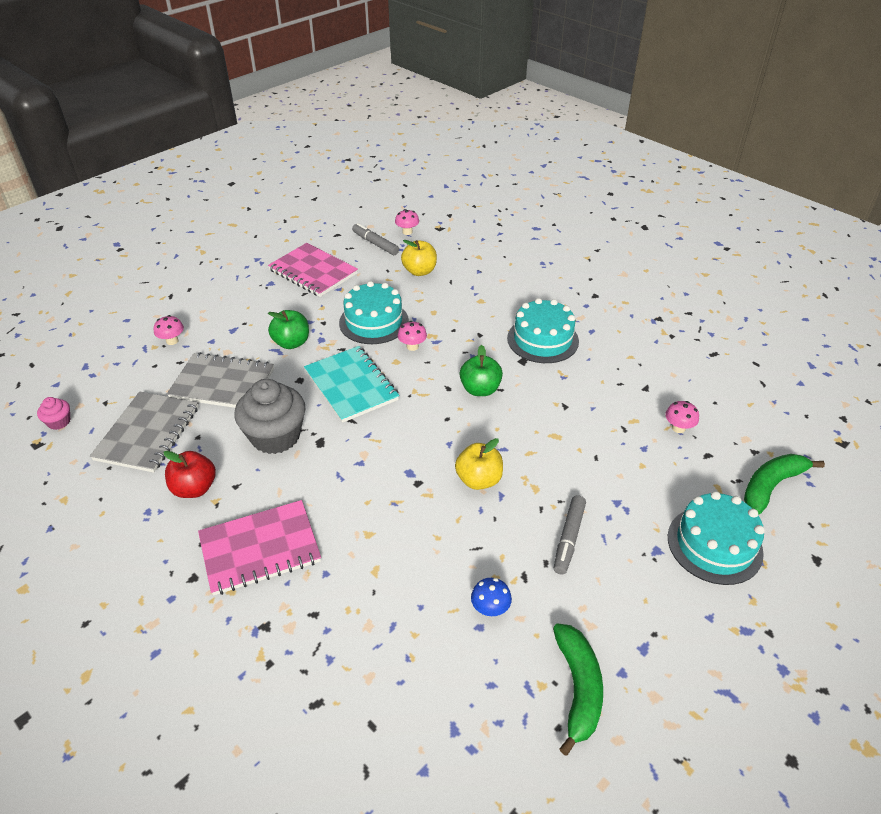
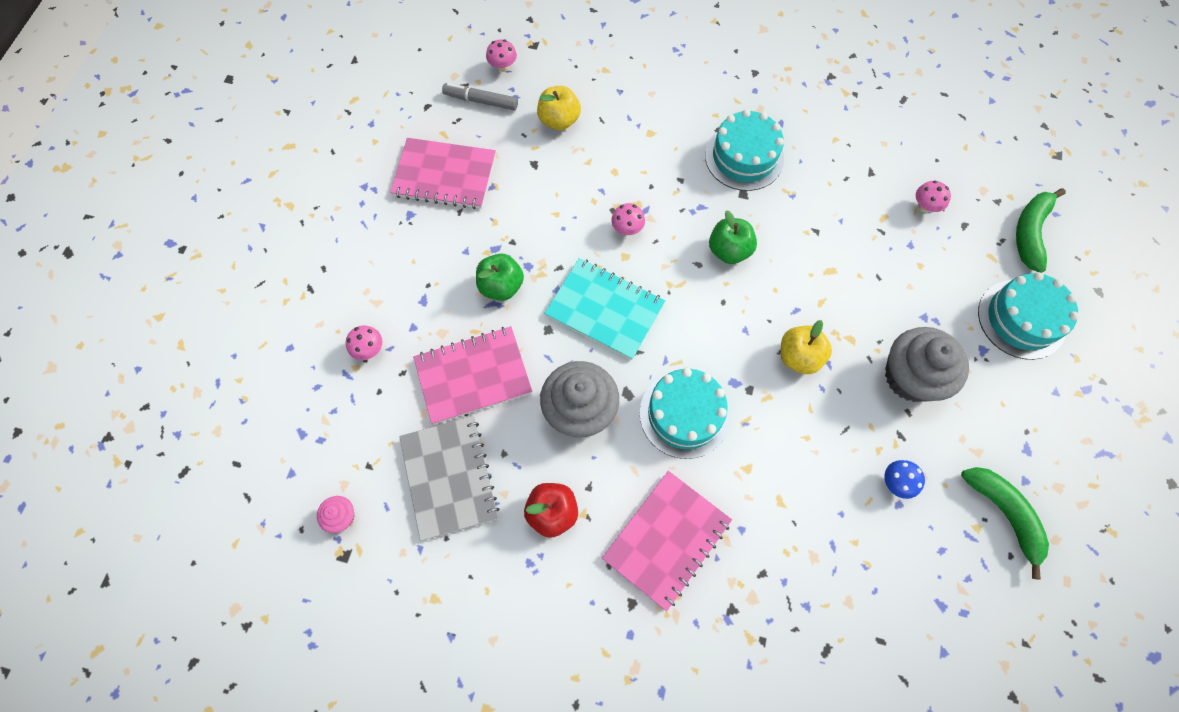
camera: 30 degrees left, 25 degrees up
(222, 384) = (473, 376): grey notebook -> pink notebook
(374, 322) = (564, 215): turquoise cake -> turquoise cake (684, 414)
(569, 538) = (911, 377): grey marker -> grey cupcake

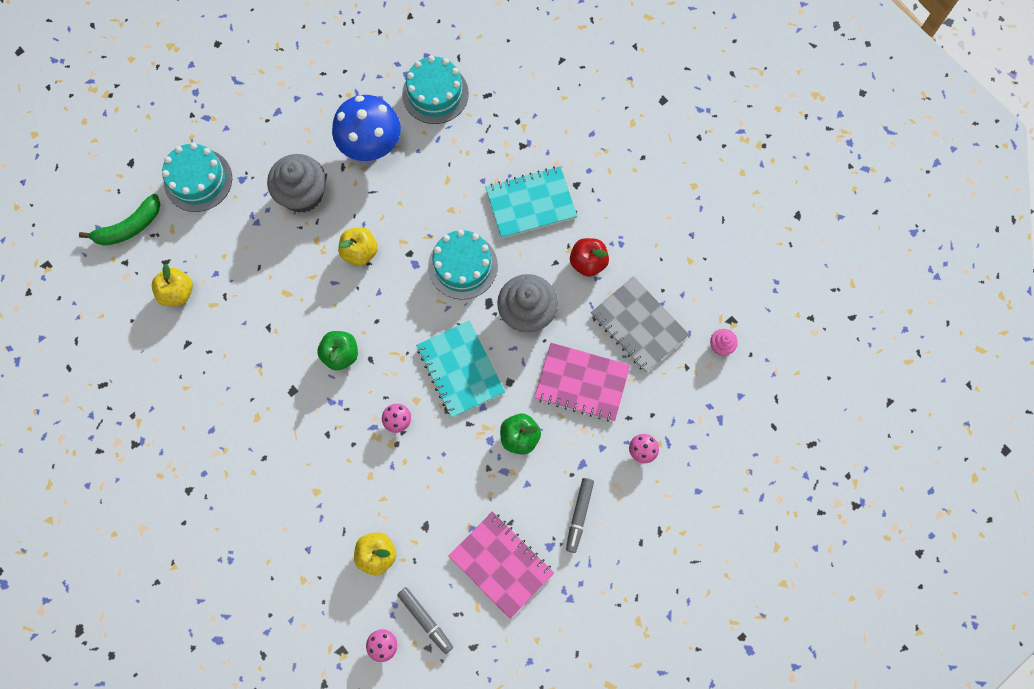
camera: 145 degrees left, 5 degrees up
(397, 255) = (579, 515): none -> grey marker
(449, 478) = (639, 325): grey notebook -> grey notebook turned 60 degrees counterclockwise
(666, 539) = (531, 203): pink notebook -> turquoise notebook
(744, 157) = (265, 420): turquoise cake -> turquoise cake (435, 94)
(896, 482) = (371, 145): blue mushroom -> blue mushroom, size x2.45
(925, 206) = (177, 293): pink mushroom -> yellow apple
(1004, 514) = (326, 91): green banana -> none

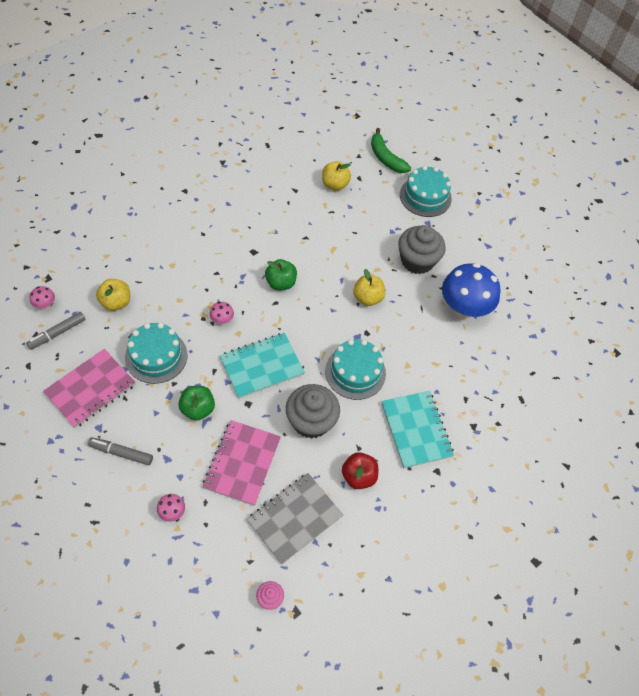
camera: 85 degrees right, 15 degrees down
(435, 94) = (517, 357): turquoise cake -> turquoise cake (156, 356)

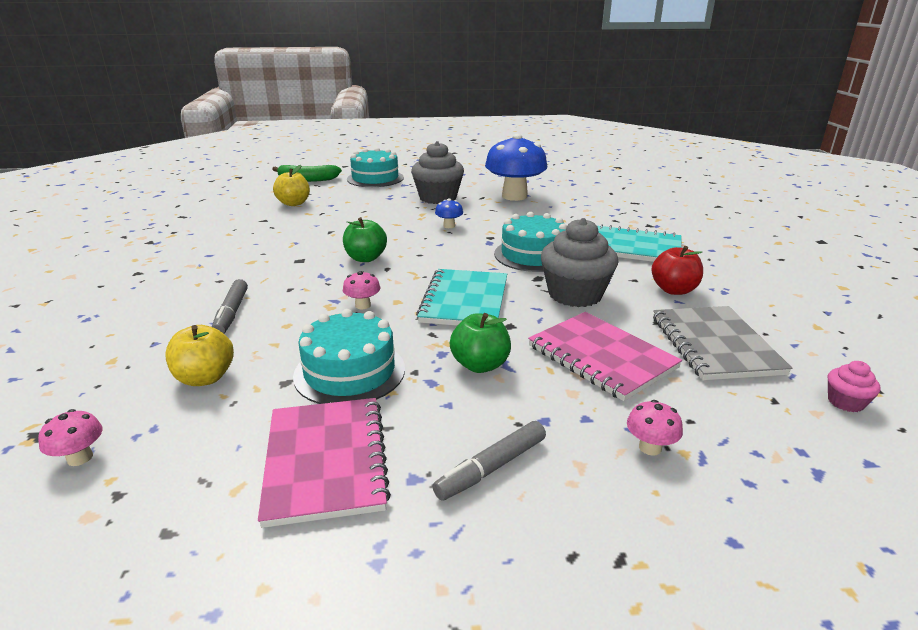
camera: 50 degrees left, 30 degrees down
(57, 333) = (160, 462): grey marker -> grey marker (232, 313)
(367, 298) = (449, 226): yellow apple -> blue mushroom

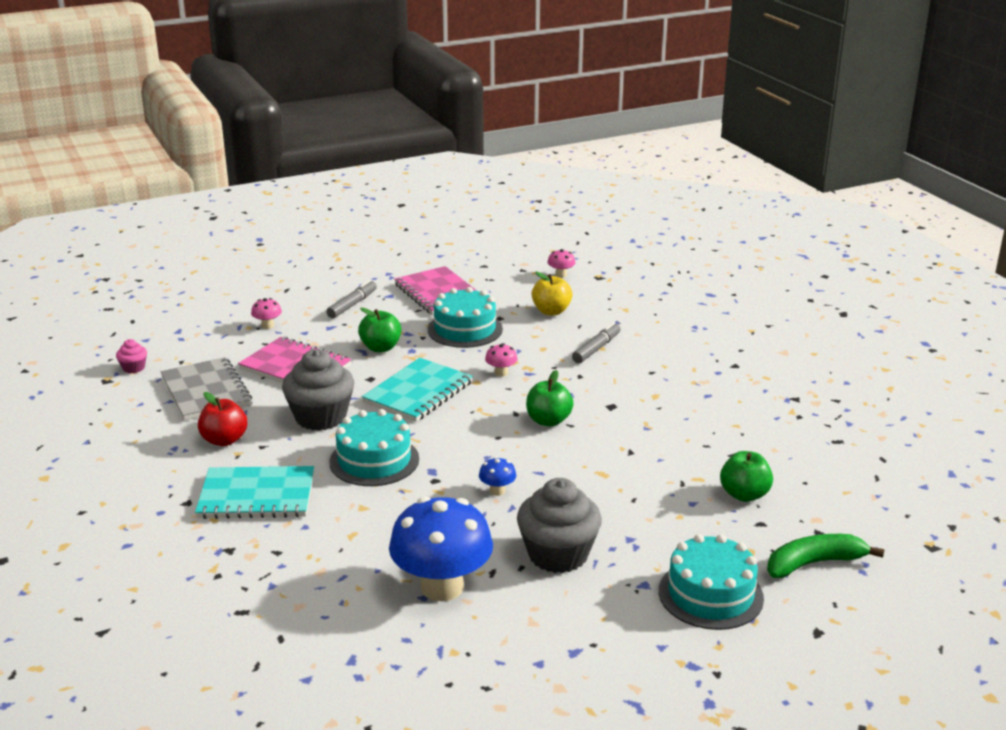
camera: 160 degrees right, 0 degrees up
(232, 313) = (596, 349): grey marker -> grey marker turned 60 degrees clockwise
(294, 203) = (744, 495): yellow apple -> green apple
(465, 301) = (418, 392): turquoise notebook -> turquoise notebook turned 45 degrees clockwise

